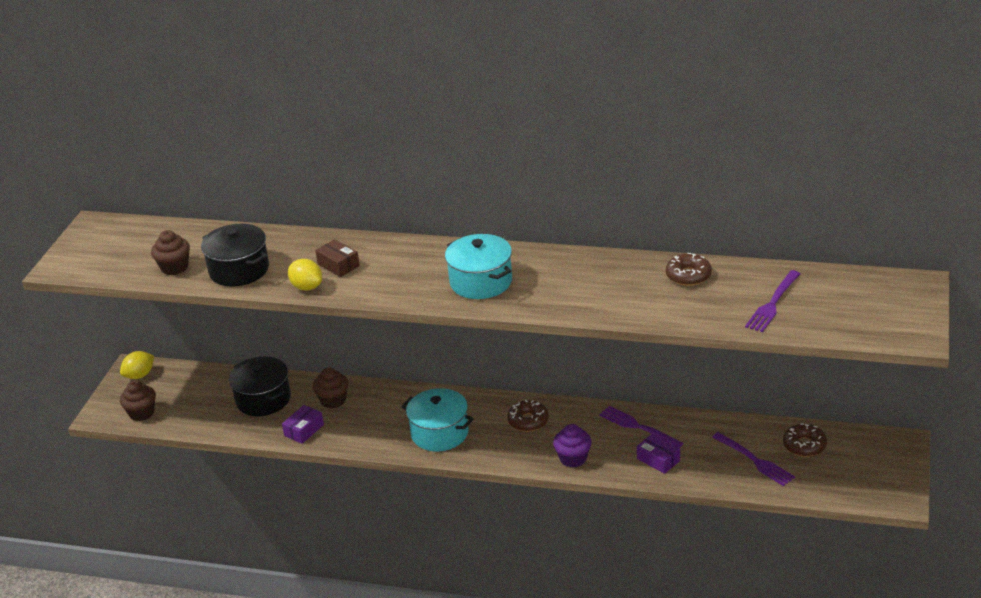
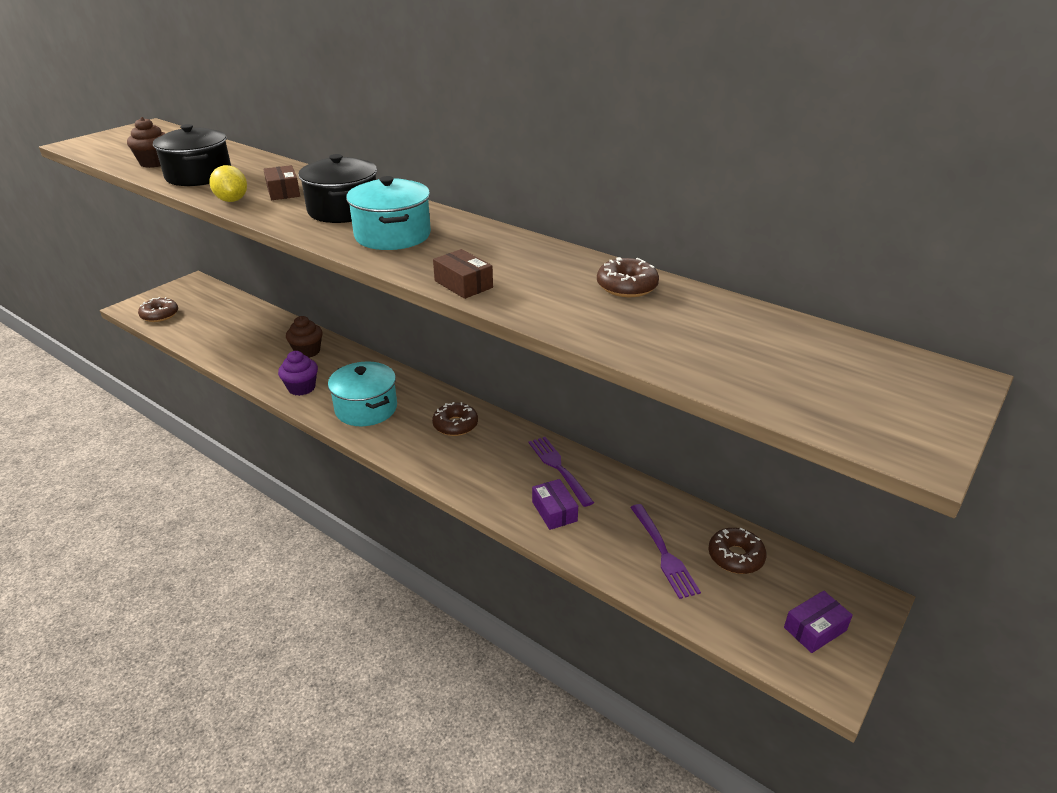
camera: 20 degrees right, 0 degrees up
(139, 375) = (191, 288): yellow lemon -> none
(142, 413) = (160, 315): brown cupcake -> brown donut
(263, 399) = (256, 333): black pot -> black pot (343, 210)
(304, 430) = (259, 367): purple box -> purple box (815, 629)
(573, 458) = (467, 477): purple cupcake -> purple cupcake (301, 388)
(577, 308) = (463, 284): none -> brown box
(773, 303) = (713, 344): purple fork -> none

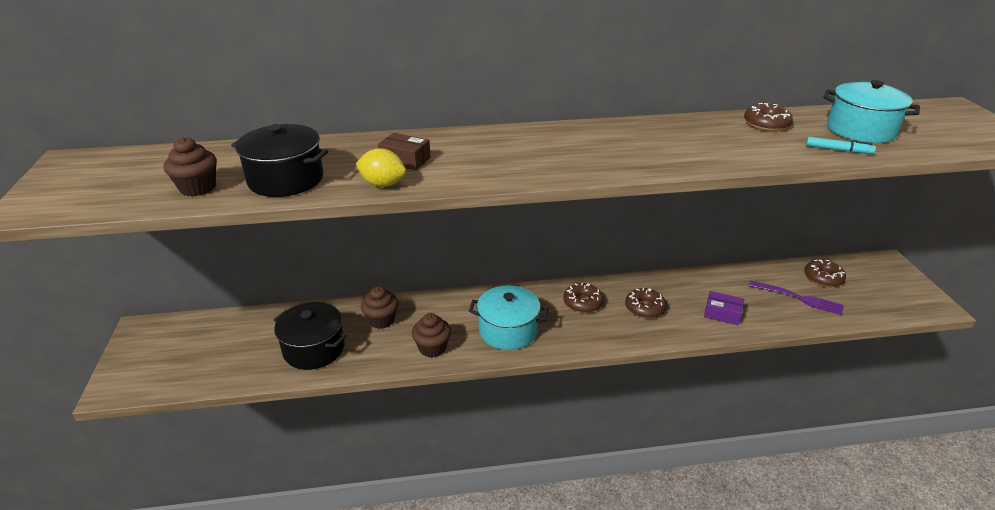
camera: 45 degrees left, 0 degrees up
(160, 315) = (166, 375): brown donut -> brown donut (644, 308)
(301, 388) = (432, 348): purple cupcake -> brown cupcake
(343, 210) = (493, 153): black pot -> black pot (314, 349)
(392, 235) = (576, 154): turquoise pot -> turquoise pot (860, 130)
(463, 284) = (699, 162): brown box -> none
(559, 468) = (680, 289): purple fork -> none
(627, 339) = (838, 150): none -> turquoise marker
(815, 629) = (898, 288): purple box -> none

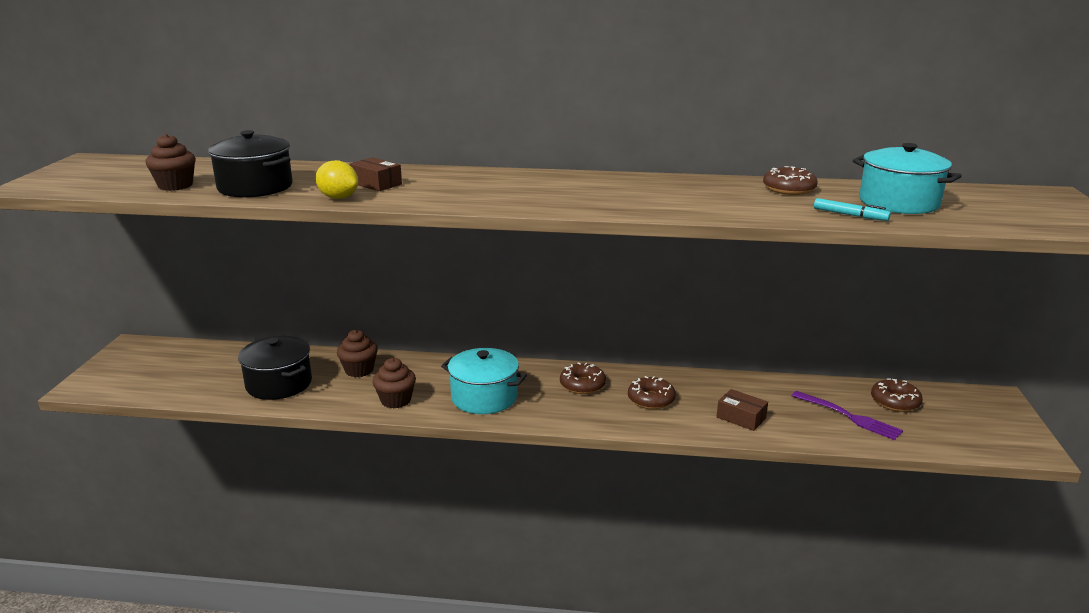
camera: 15 degrees right, 10 degrees down
(722, 314) = (741, 418): purple box -> brown box

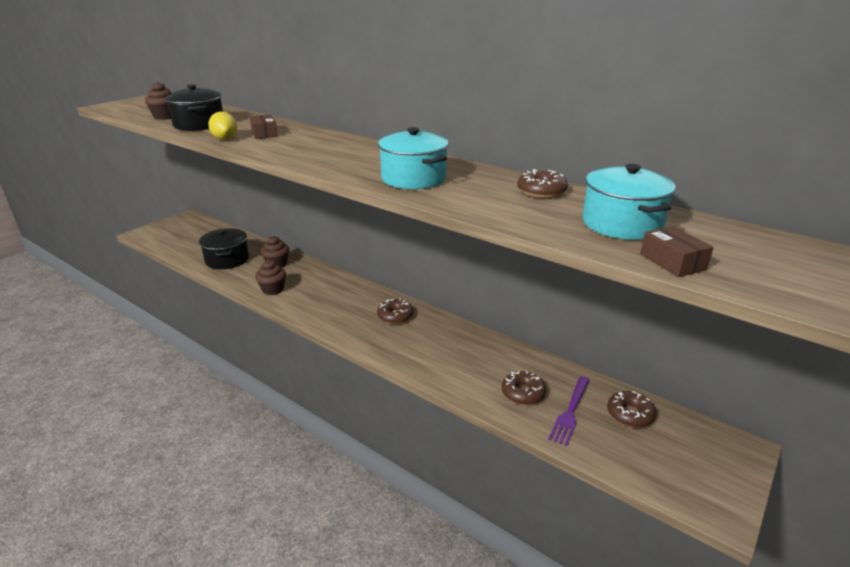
camera: 30 degrees right, 5 degrees up
(484, 397) = (324, 304): turquoise pot -> turquoise pot (413, 178)
(651, 399) = (429, 342): brown donut -> brown donut (523, 393)
(741, 418) = (478, 380): brown box -> brown box (672, 262)
(849, 416) = (570, 411): purple fork -> purple fork turned 45 degrees clockwise
(850, 215) = (548, 225): turquoise marker -> none

